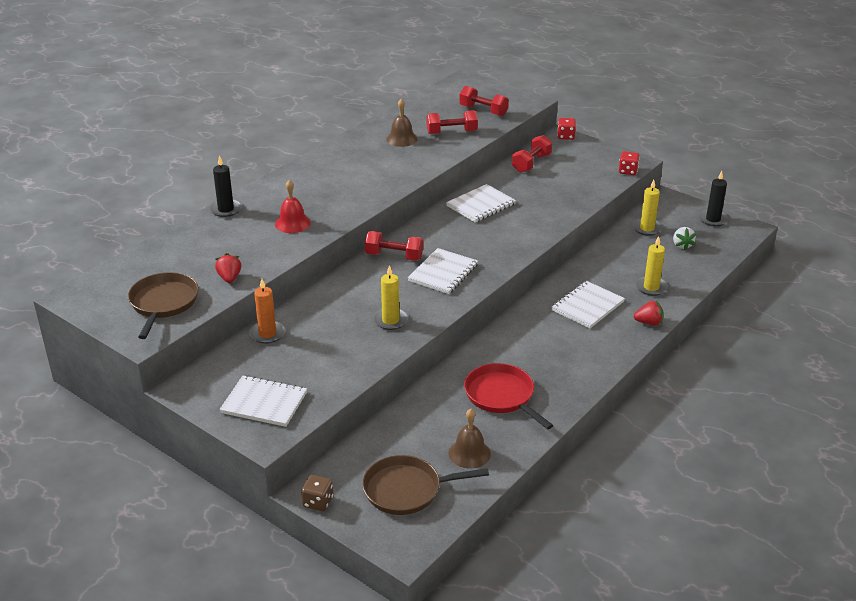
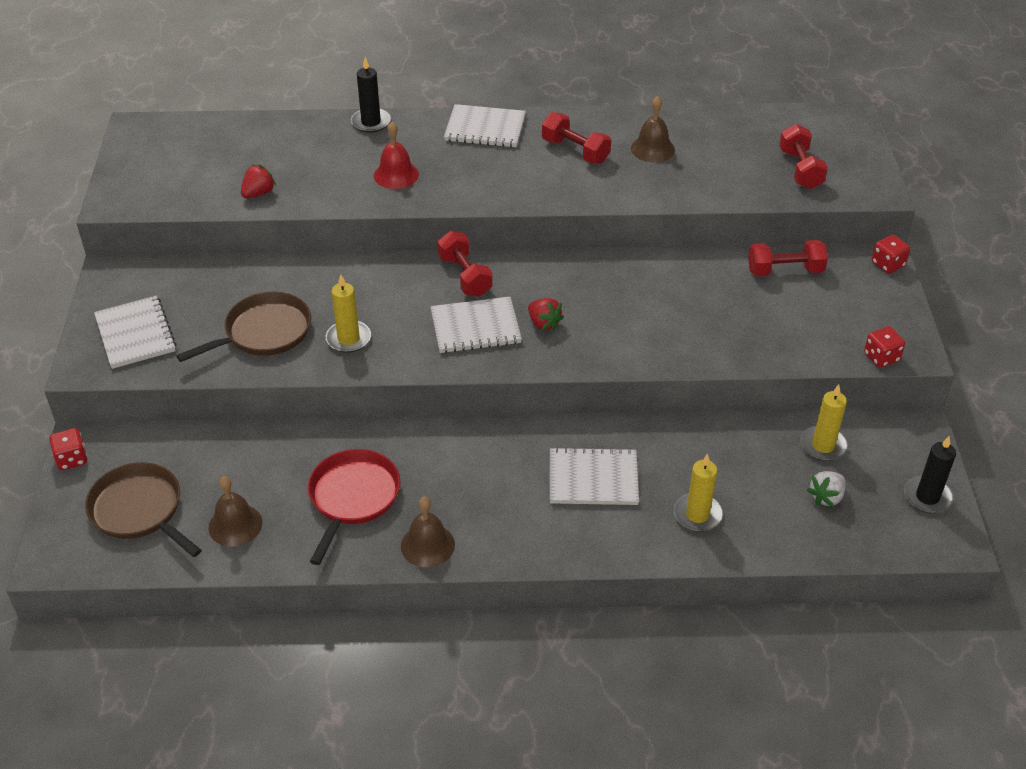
camera: 50 degrees right, 10 degrees up
(163, 303) = (178, 181): brown pan -> brown pan (264, 332)
(267, 334) = (242, 272): orange candle -> none
(318, 502) = (72, 459): brown dice -> red dice
(451, 132) = (717, 174): red dumbbell -> red dumbbell (575, 151)
(481, 205) = (642, 281): white notebook -> white notebook (485, 128)
(572, 385) = (427, 545): none -> brown bell
(649, 323) = (620, 550): red strawberry -> red strawberry (544, 323)

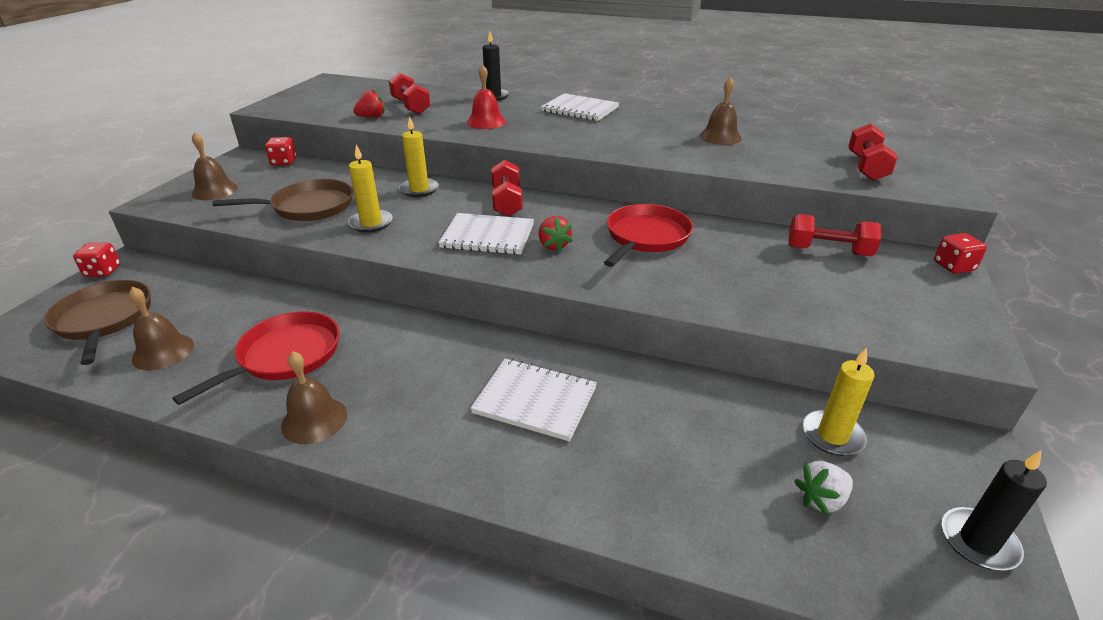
camera: 20 degrees right, 10 degrees down
(135, 334) = (214, 190): white notebook -> brown bell
(575, 151) = (648, 129): red dumbbell -> red dumbbell (411, 106)
(622, 292) = (646, 237): none -> red pan
(697, 515) = (637, 473): yellow candle -> yellow candle (419, 189)
(881, 357) = (932, 347): red dice -> red dice (284, 162)

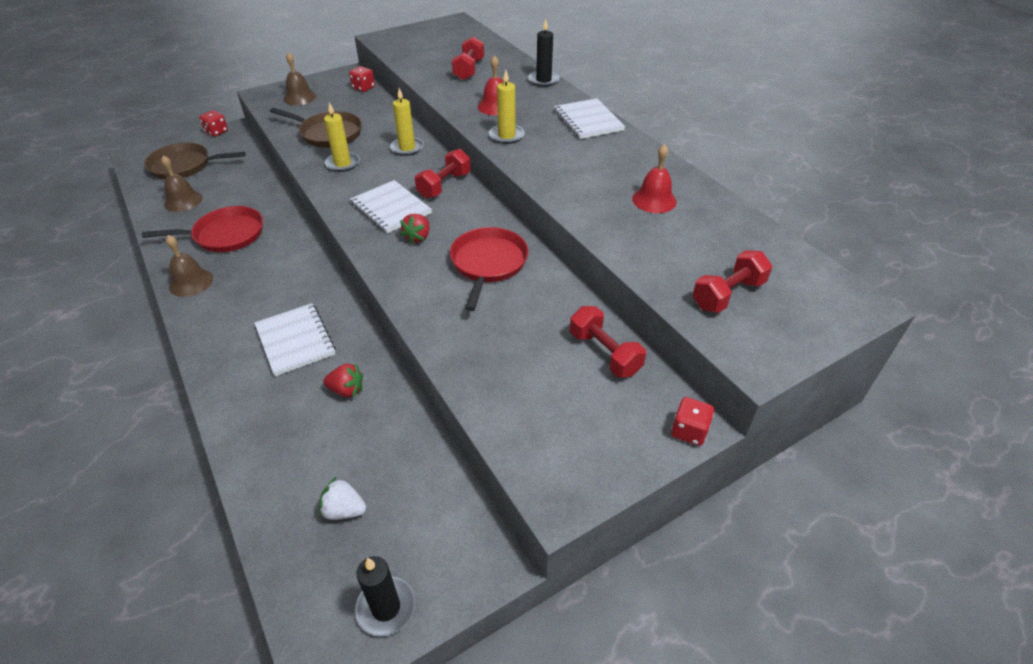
camera: 40 degrees right, 10 degrees up
(104, 319) = (184, 166): brown pan -> brown pan turned 105 degrees counterclockwise
(372, 117) = (428, 71): red strawberry -> red strawberry (346, 390)
(646, 237) = (488, 263): red pan -> red pan turned 60 degrees counterclockwise
(720, 137) = (654, 200): brown bell -> red bell
(832, 435) = (416, 483): yellow candle -> yellow candle (506, 136)

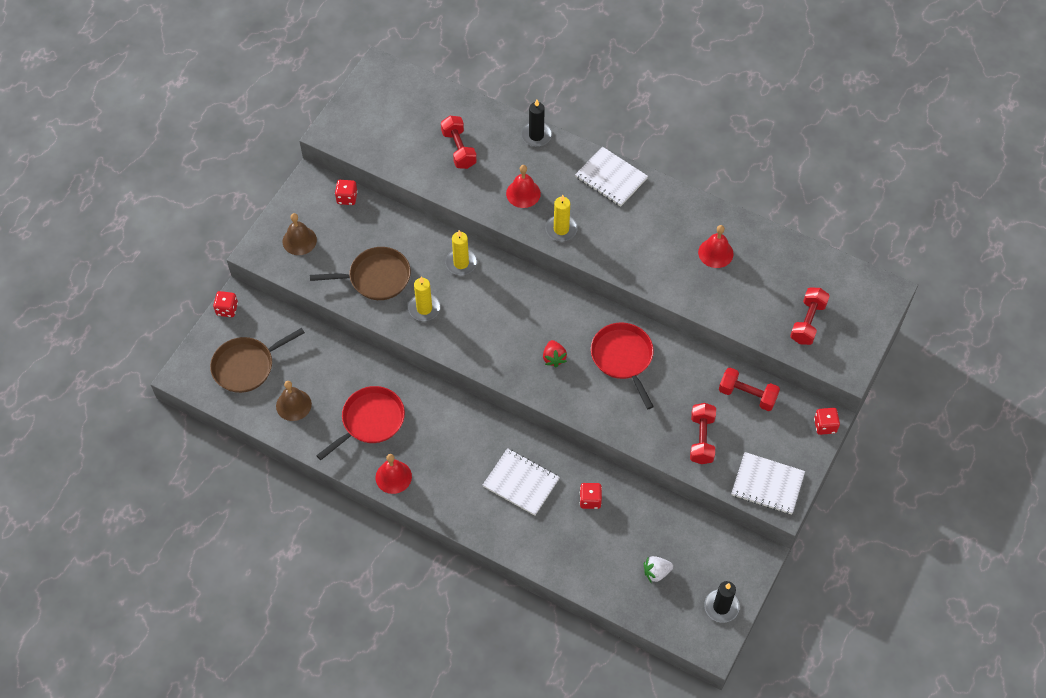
camera: 30 degrees left, 15 degrees up
(191, 282) = (393, 477): brown bell -> red bell
(346, 390) = (590, 500): red strawberry -> red dice
(391, 208) = (508, 339): white notebook -> white notebook (767, 484)
(444, 185) = (529, 293): red dumbbell -> red dumbbell (701, 439)

